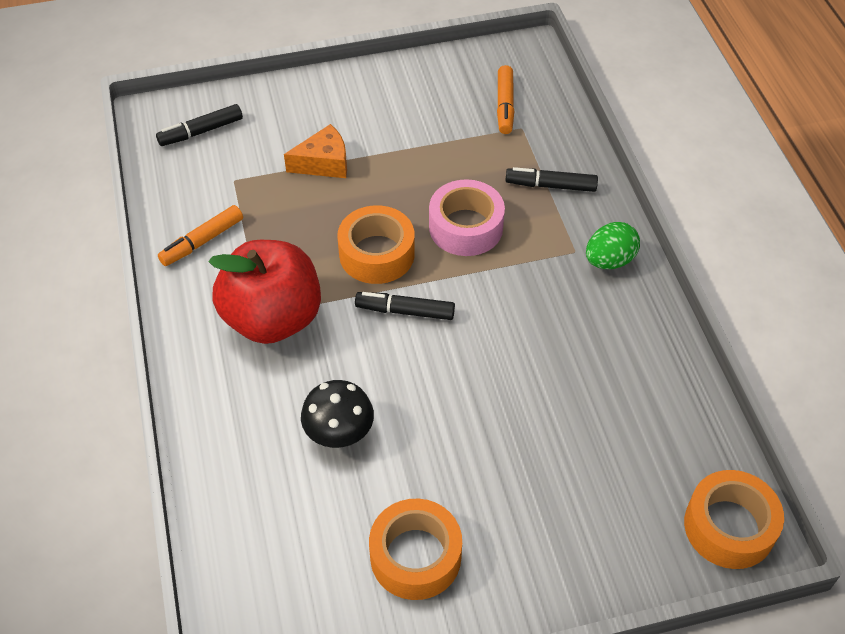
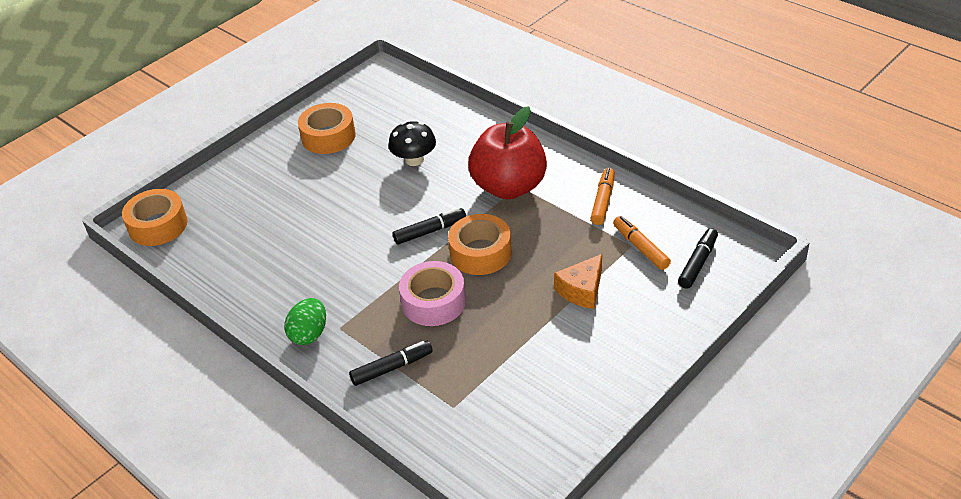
camera: 150 degrees right, 10 degrees down
(504, 105) = (484, 420): orange marker -> orange marker (640, 247)

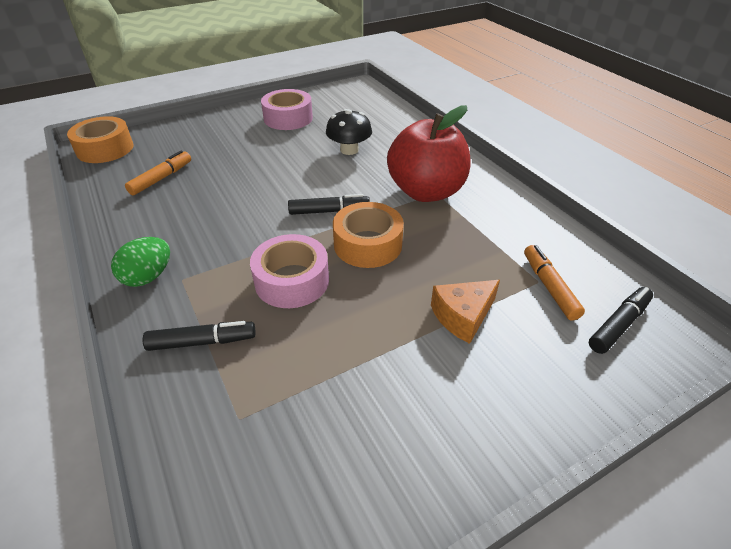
camera: 15 degrees right, 0 degrees up
(328, 136) = (288, 118): orange tape -> pink tape
(603, 201) = (519, 227): orange marker -> orange marker (161, 178)

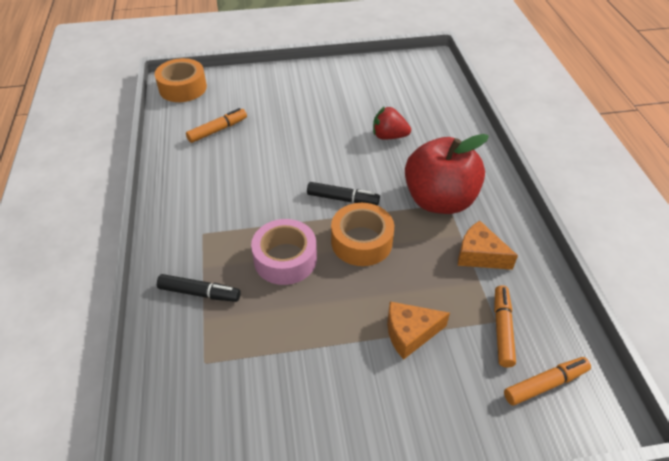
camera: 20 degrees right, 5 degrees up
(148, 277) = (179, 224): green egg -> none
(288, 118) = (348, 86): pink tape -> none
(349, 150) = (389, 136): black mushroom -> red strawberry
(490, 228) = (479, 255): none -> orange cheese
(619, 325) = (545, 384): black marker -> orange marker

